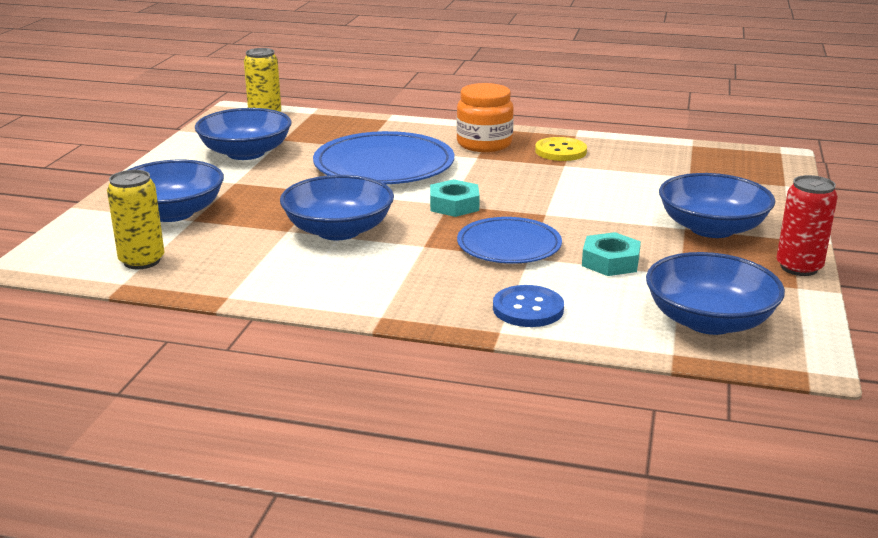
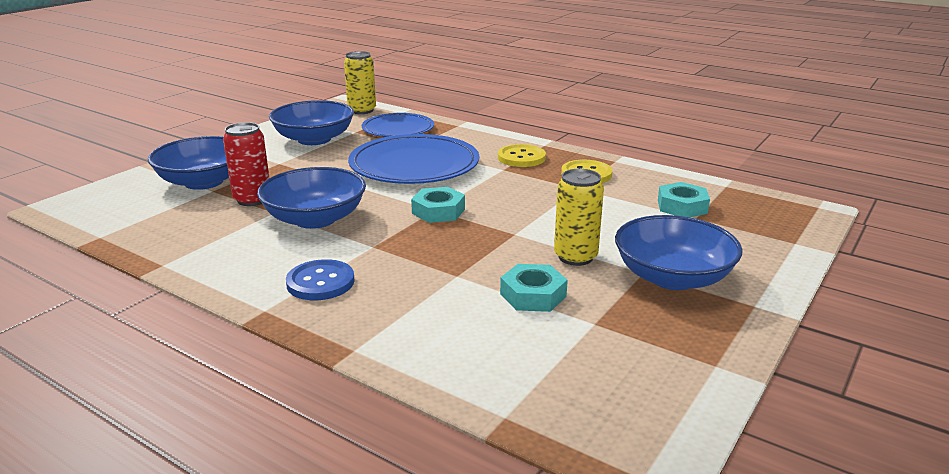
camera: 20 degrees right, 0 degrees up
(142, 261) = (135, 220): yellow can -> yellow can (575, 257)
(484, 144) = (521, 158): orange jar -> yellow button
(509, 245) = (450, 259): blue plate -> blue plate (398, 129)
(528, 309) = (404, 330): blue button -> blue button (320, 282)
(670, 168) = (682, 206): none -> turquoise nut
(709, 321) = (579, 385): blue bowl -> none
(799, 267) = (736, 341): red can -> red can (252, 199)

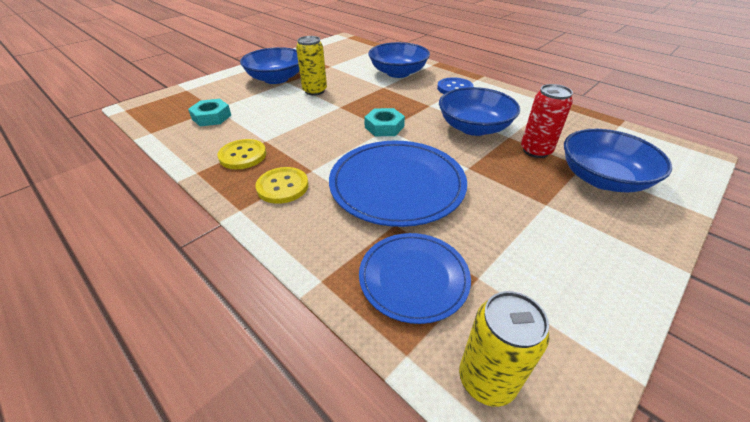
camera: 170 degrees left, 15 degrees up
(314, 139) = (531, 259): blue bowl -> blue bowl (398, 73)
(533, 295) = (349, 76): turquoise nut -> none

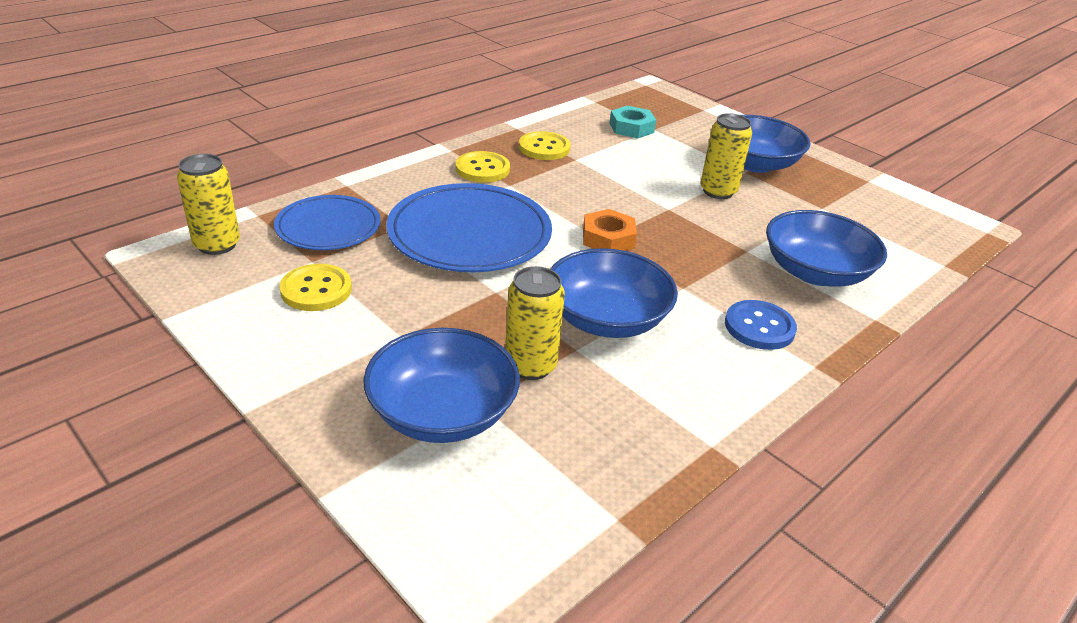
camera: 90 degrees right, 5 degrees down
(384, 127) = (608, 238): turquoise nut -> orange nut
(520, 264) = (316, 290): none -> yellow button
(535, 151) = (530, 366): red can -> yellow can

